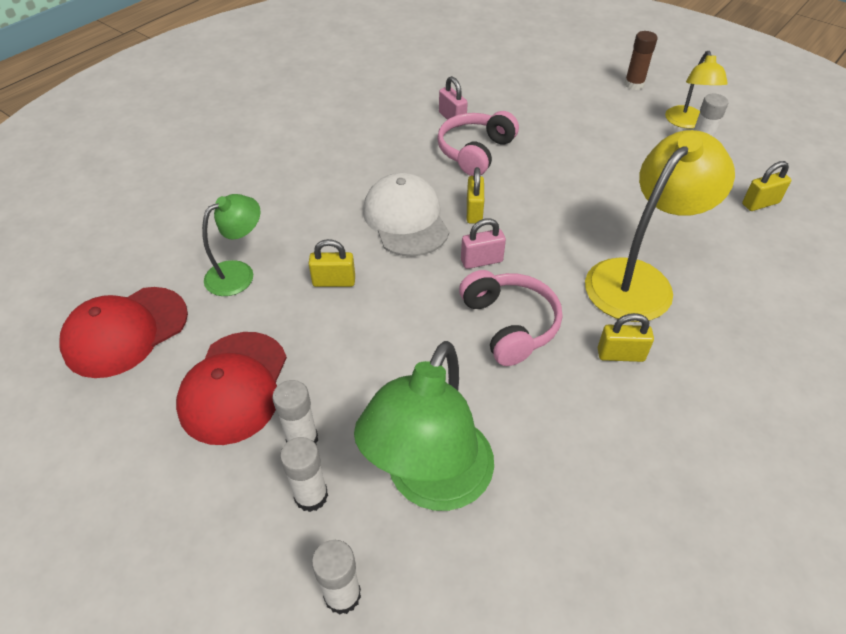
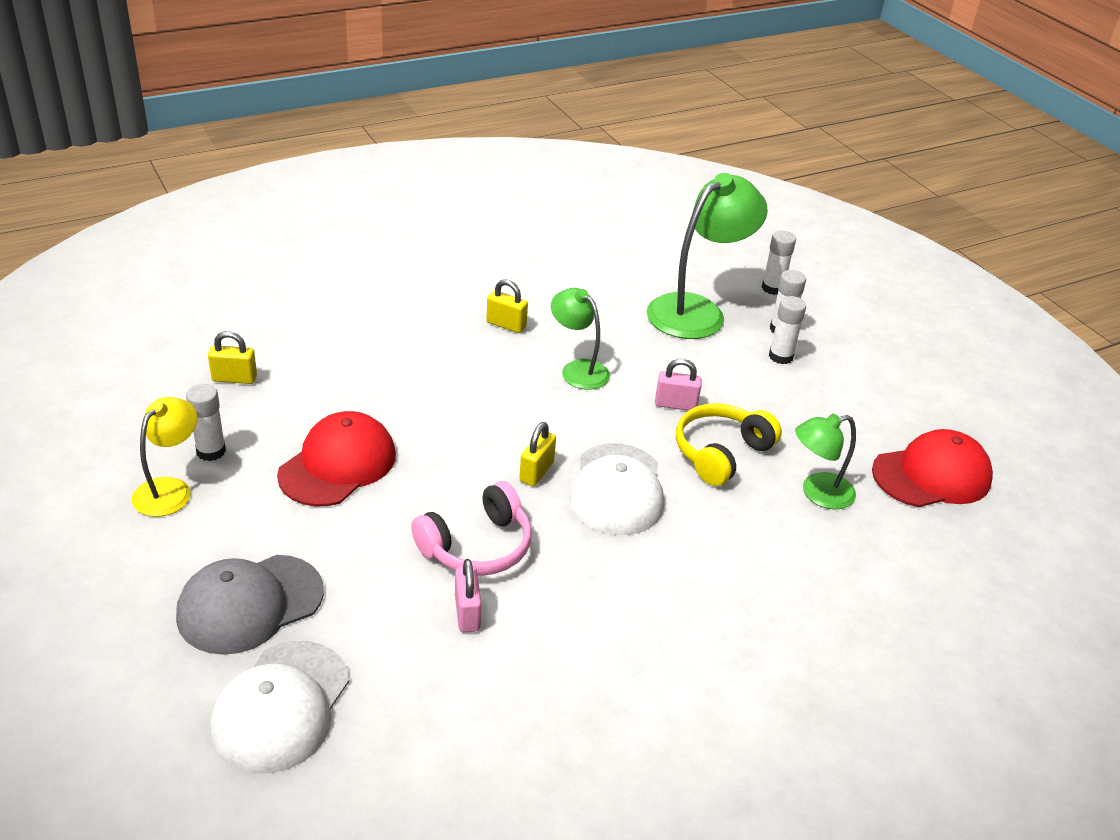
camera: 160 degrees left, 10 degrees down
(234, 387) = (830, 403): red cap -> red cap (338, 464)
(334, 281) = (721, 453): yellow padlock -> yellow headphones
(481, 261) = (565, 423): pink padlock -> pink padlock (675, 404)
(507, 61) = (281, 706): none -> white cap
(509, 324) = (578, 369): pink headphones -> green lamp
(569, 89) = (250, 604): none -> grey cap
(634, 84) = (149, 575): brown glue stick -> none
(638, 279) = (434, 362): yellow lamp -> none

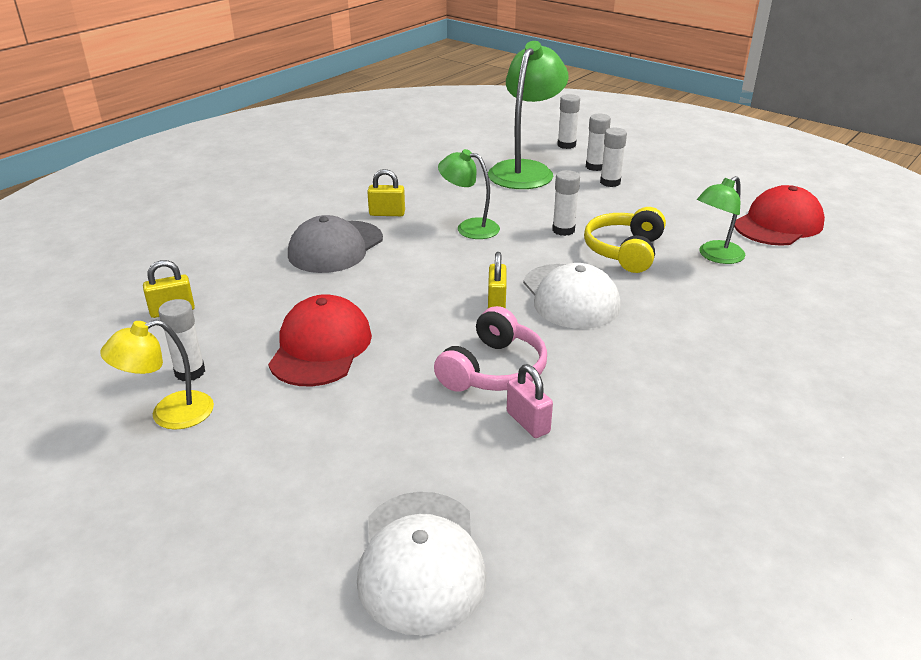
camera: 20 degrees left, 5 degrees down
(170, 489) = (169, 414): yellow lamp -> yellow lamp turned 120 degrees counterclockwise
(250, 604) = (322, 483): grey cap -> grey cap (335, 247)
(675, 404) = (563, 230): pink padlock -> white glue stick

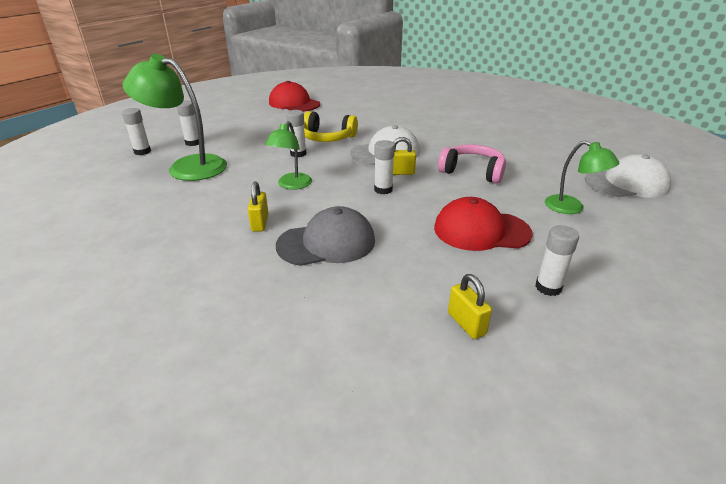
camera: 95 degrees left, 0 degrees up
(169, 414) = (602, 285): yellow lamp -> none
(335, 247) = (326, 243): grey cap -> grey cap turned 45 degrees counterclockwise
(528, 422) = (511, 163): pink padlock -> none
(610, 182) = (224, 139): white glue stick -> white glue stick (383, 189)
(715, 256) = (332, 118): green lamp -> green lamp (571, 208)

